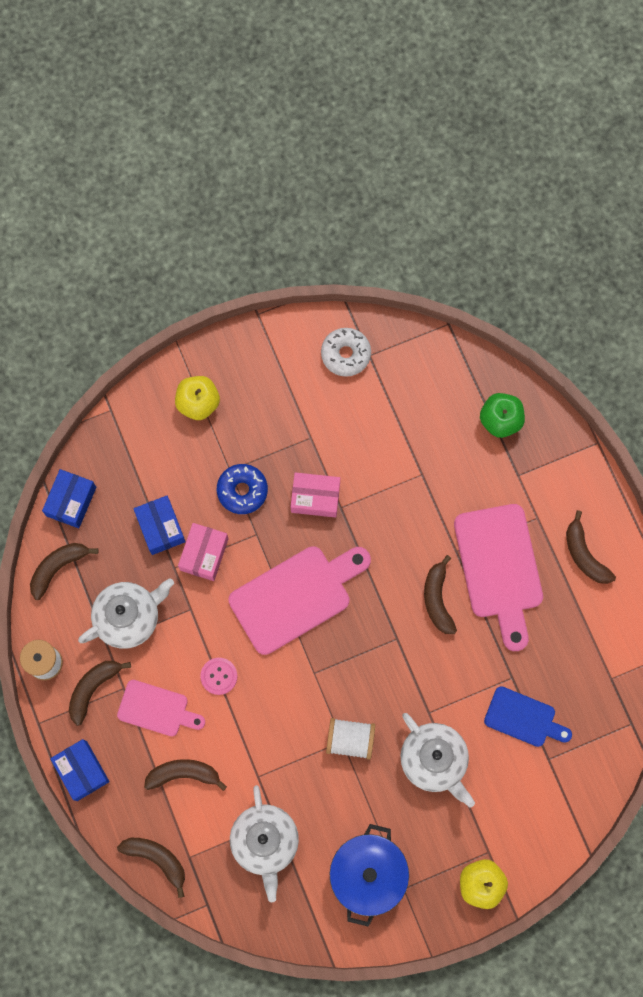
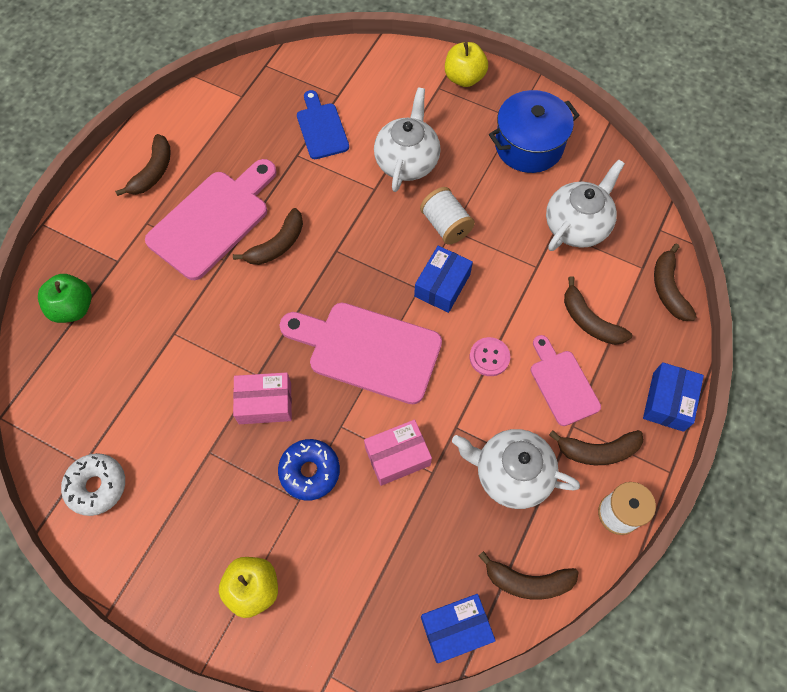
camera: 130 degrees left, 10 degrees down
(160, 527) = (406, 517): blue box -> blue box (442, 285)
(315, 497) = (265, 403): pink box -> pink box turned 60 degrees counterclockwise

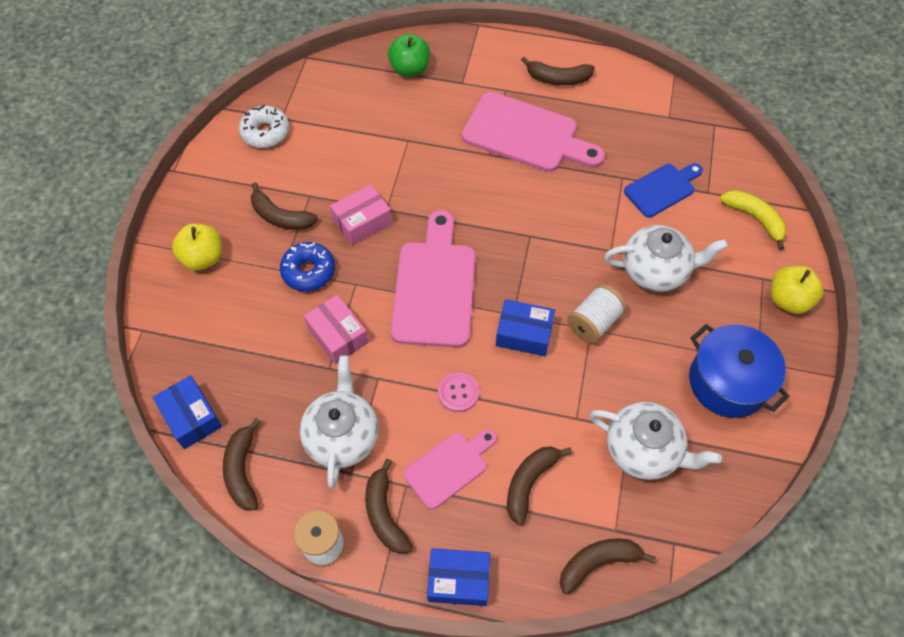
camera: 75 degrees right, 5 degrees down
(265, 403) = (362, 222): pink box -> pink box turned 75 degrees clockwise
(277, 245) = (519, 189): brown banana -> brown banana (280, 217)
(377, 72) = (754, 218): none -> yellow banana

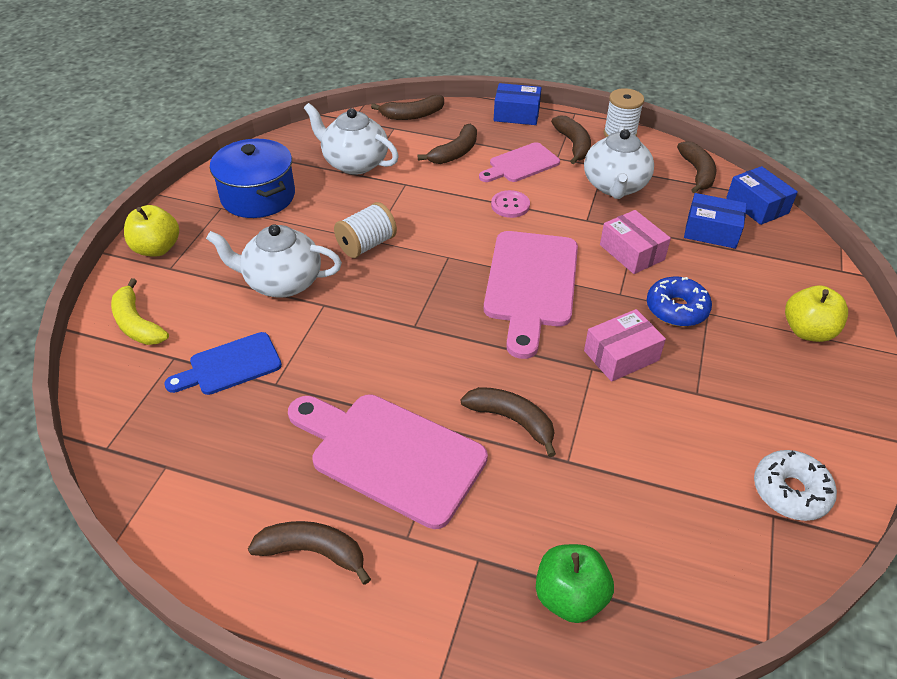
camera: 175 degrees left, 15 degrees down
(280, 217) = (728, 369): brown banana -> brown banana (512, 420)
(524, 334) = (440, 241): blue box -> blue box (711, 231)

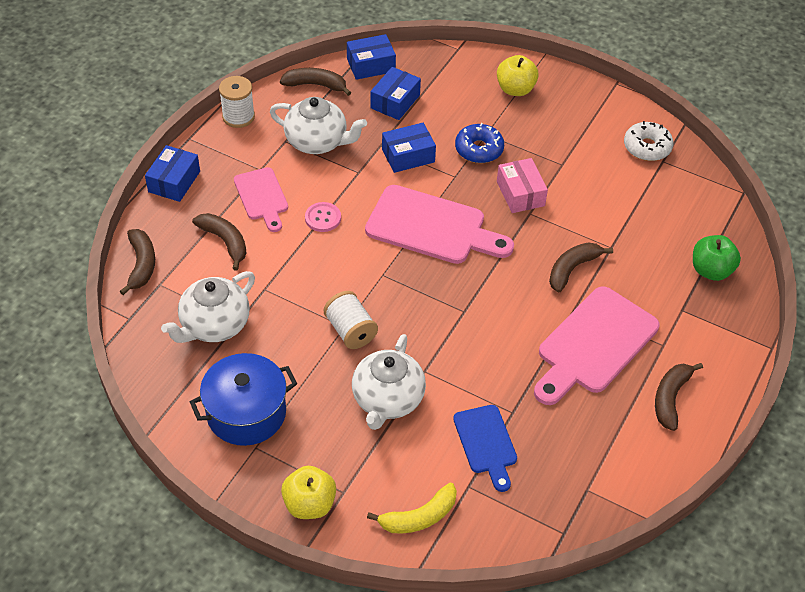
camera: 80 degrees left, 5 degrees up
(573, 145) = (244, 153): brown banana -> none
(632, 252) = (408, 156): pink box -> blue box

